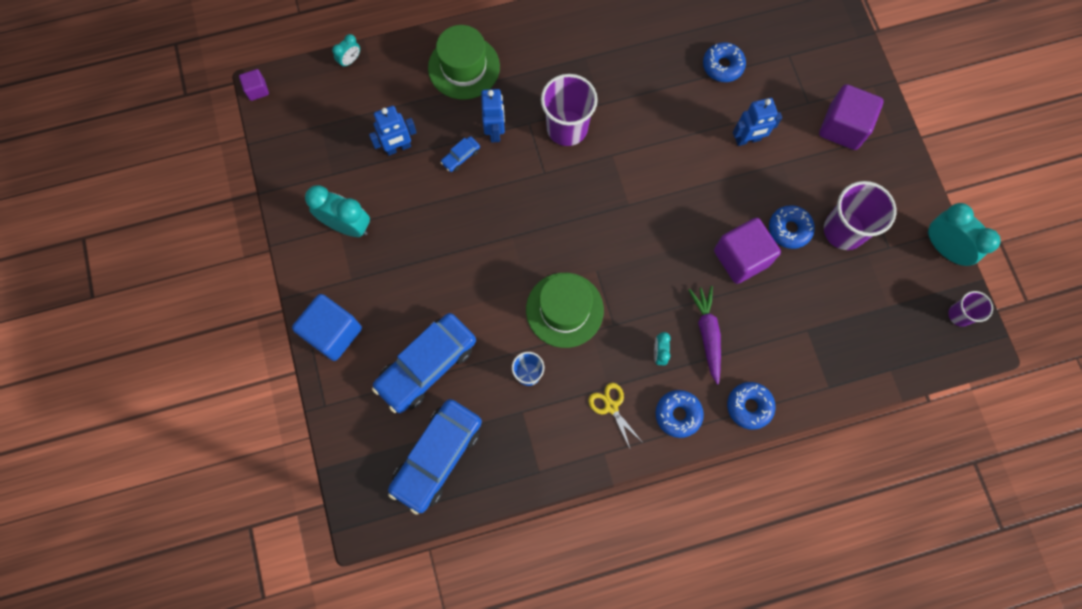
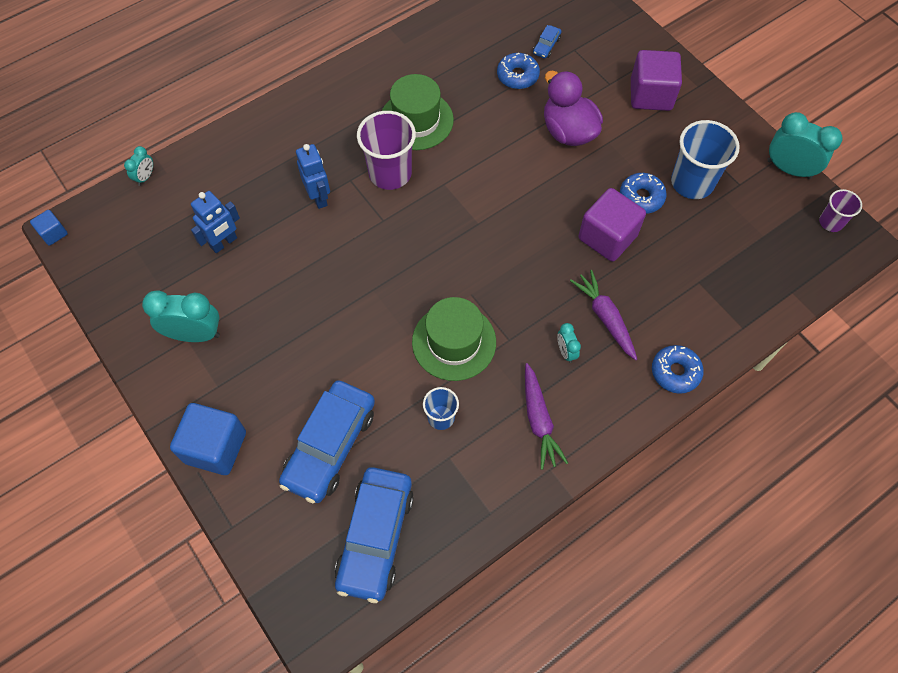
camera: 20 degrees left, 10 degrees down
(257, 90) = (53, 233): purple cube -> blue cube
(461, 156) = (292, 231): blue car -> blue car (546, 46)
(464, 67) = (265, 149): green hat -> green hat (416, 120)
(611, 407) = (539, 420): yellow scissors -> purple carrot
(678, 414) = (609, 404): blue donut -> none
(748, 139) = (568, 131): blue robot -> purple duck
(844, 230) = (692, 182): purple cup -> blue cup

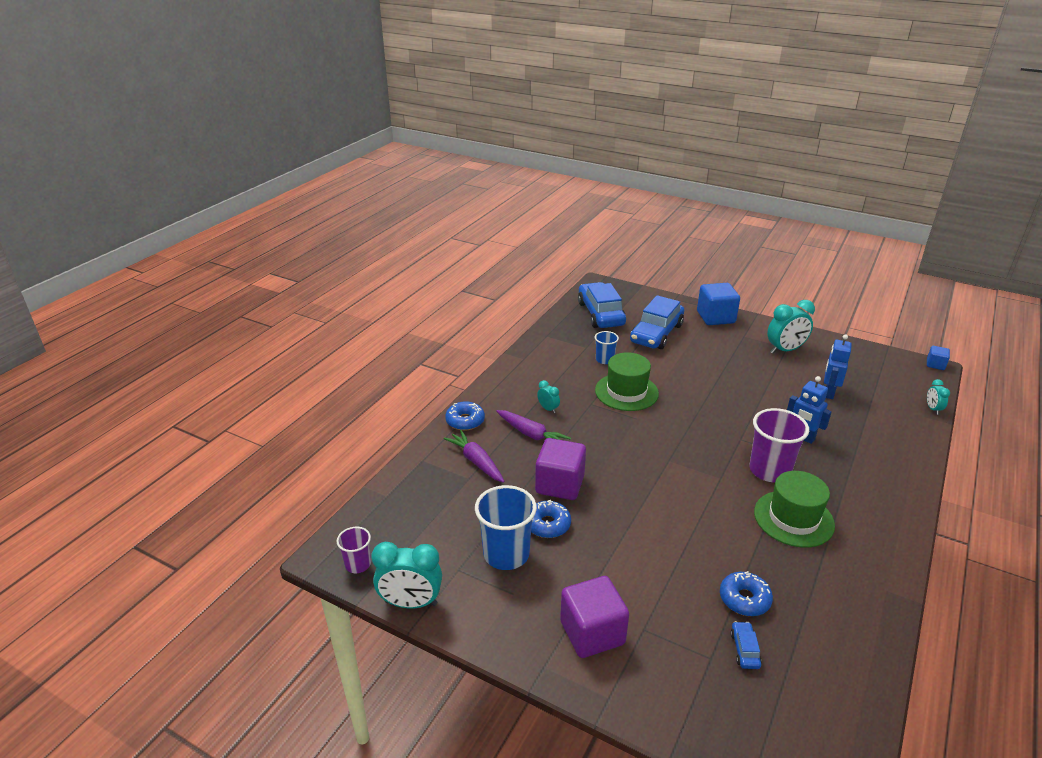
camera: 155 degrees right, 30 degrees down
(330, 446) = (656, 333): blue car -> blue car turned 150 degrees counterclockwise
(539, 420) = (544, 374): purple carrot -> purple carrot (476, 461)
(568, 131) = (651, 559): purple duck -> none

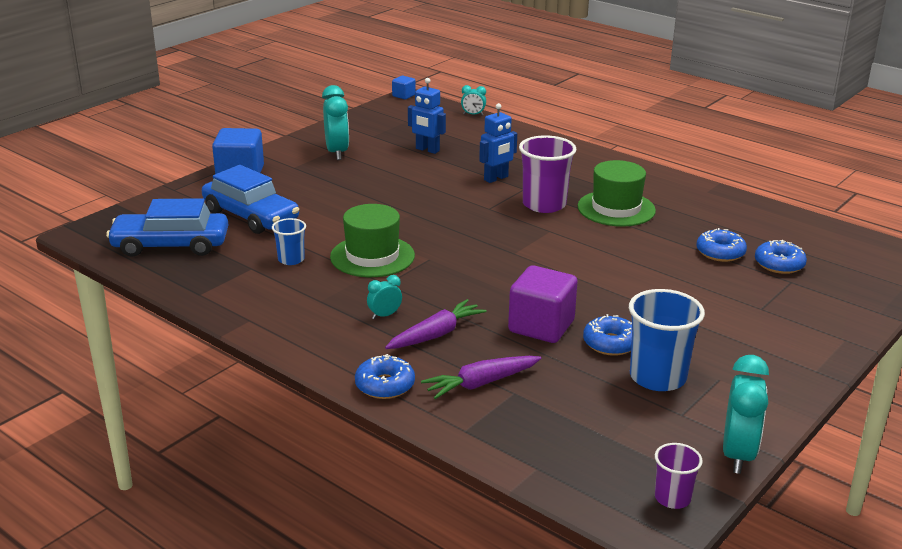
camera: 80 degrees left, 5 degrees down
(592, 633) = (769, 337): purple cube -> none
(744, 649) = (779, 264): blue car -> blue donut

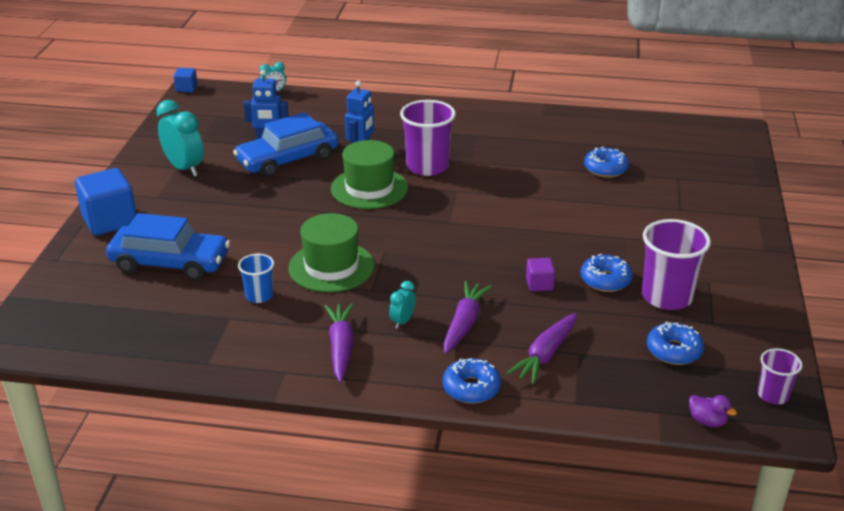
camera: 30 degrees left, 5 degrees up
(171, 245) = (121, 321): blue car -> blue car (287, 160)
(312, 317) = (341, 347): none -> purple carrot
(541, 326) = (539, 284): purple cube -> purple cube, size x0.50
(576, 493) = (707, 421): none -> purple duck
(616, 208) = (489, 152): green hat -> green hat (369, 188)
(657, 377) = (667, 297): blue cup -> purple cup
(737, 454) = (780, 340): turquoise clock -> none
(779, 264) = (656, 165): blue donut -> blue donut (674, 351)

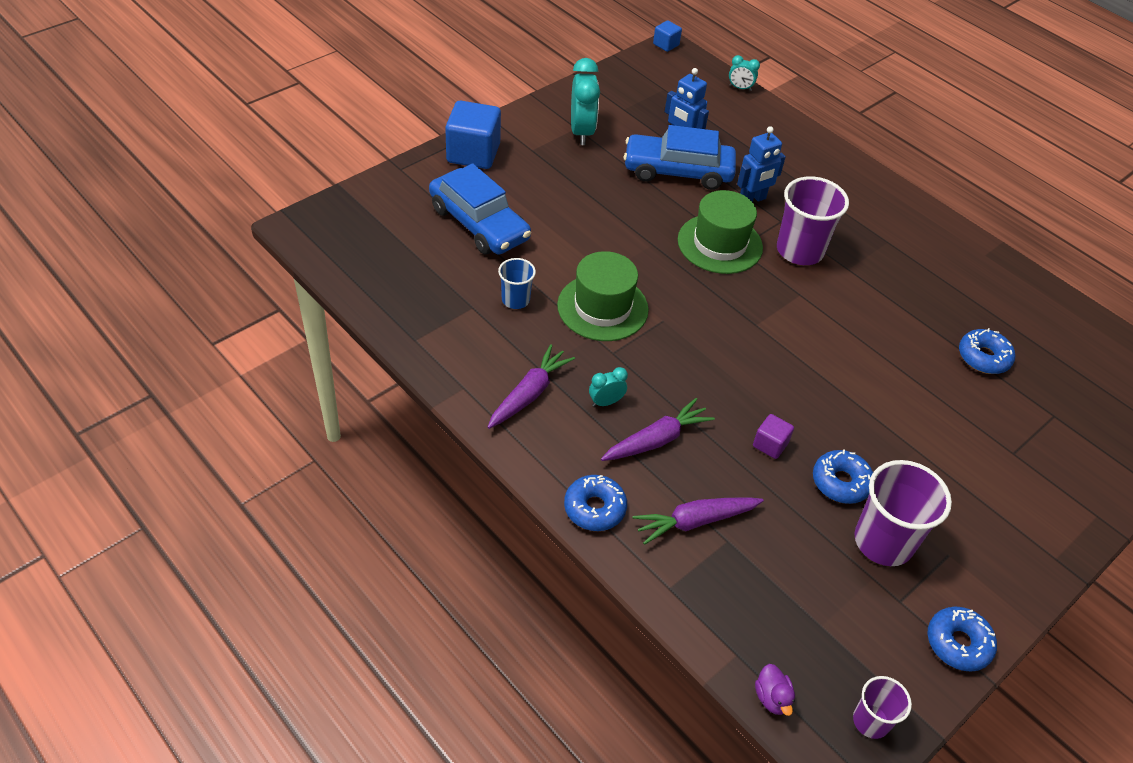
camera: 35 degrees right, 15 degrees up
(674, 351) = (823, 603): blue donut -> blue donut (958, 643)

